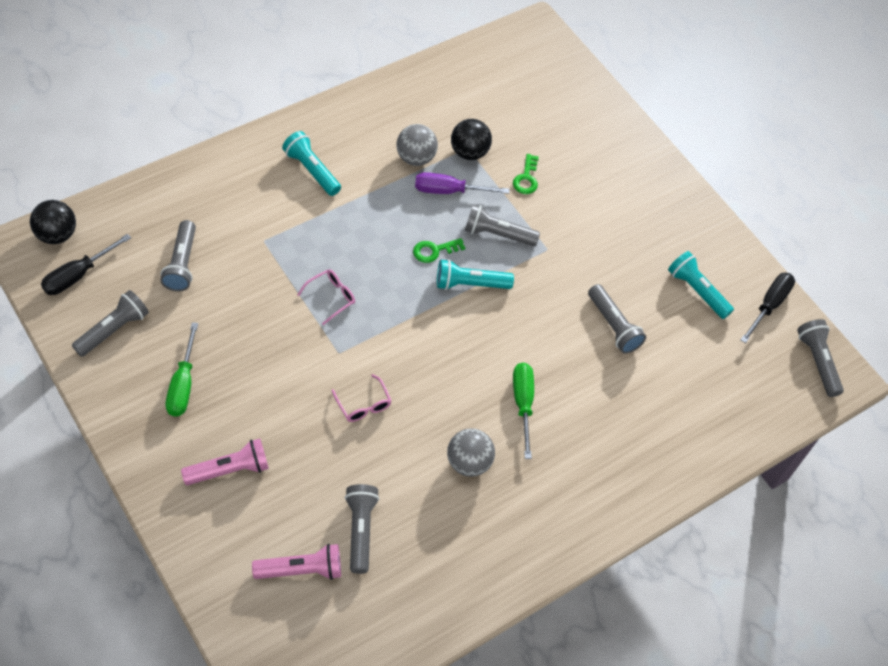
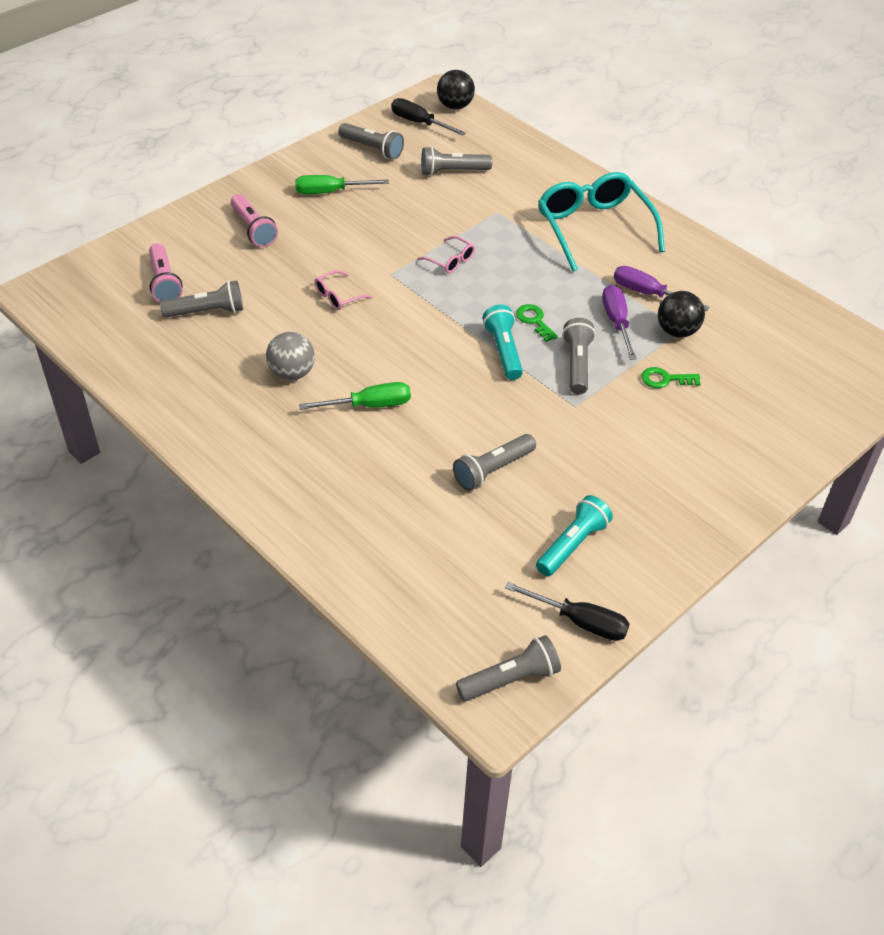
camera: 85 degrees right, 10 degrees down
(311, 170) = (594, 228): turquoise flashlight -> turquoise glasses
(415, 158) = (647, 294): grey ball -> purple screwdriver

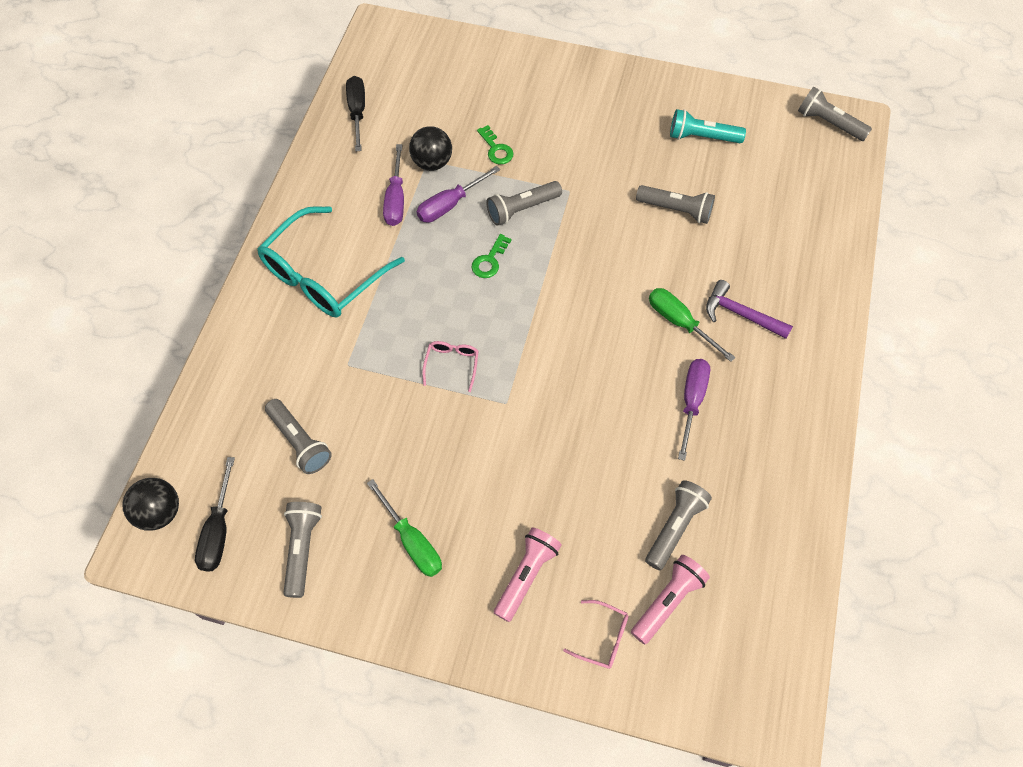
camera: 120 degrees left, 15 degrees up
(207, 312) = (675, 527): grey flashlight -> grey flashlight turned 75 degrees clockwise
(292, 373) = (691, 401): grey ball -> purple screwdriver
(338, 296) = (569, 427): pink glasses -> pink glasses (602, 637)
(340, 451) = (741, 314): none -> purple hammer
(504, 351) = (543, 264): turquoise flashlight -> none
(580, 621) = (757, 109): black screwdriver -> black screwdriver (357, 112)

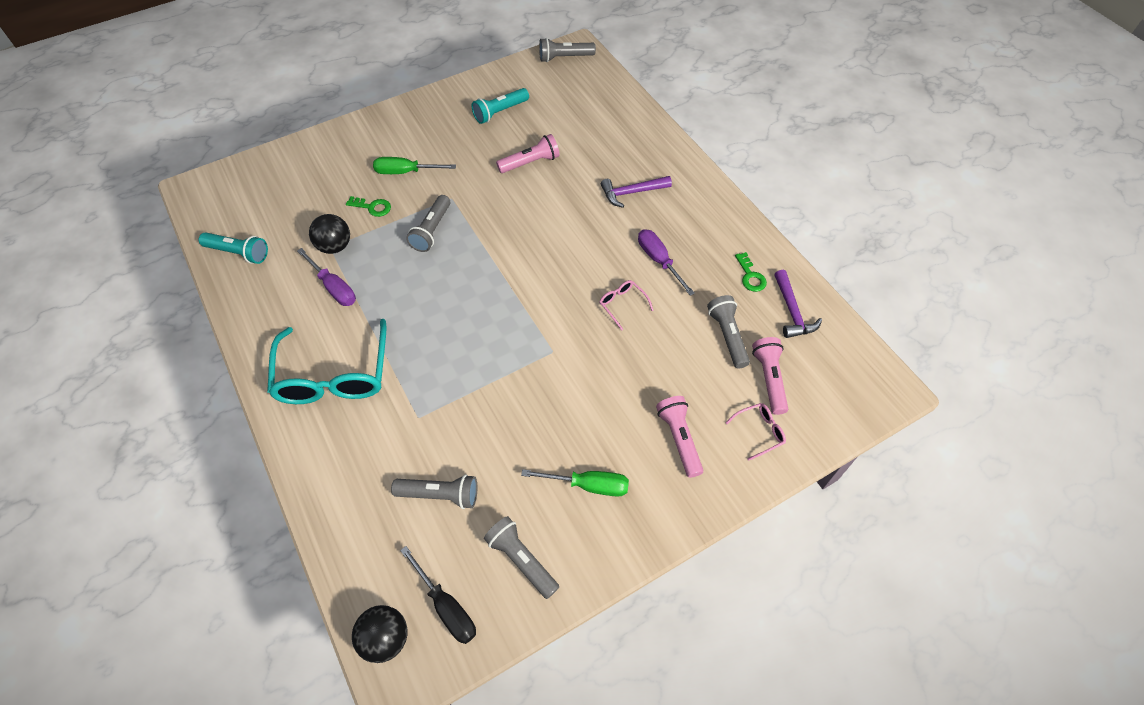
camera: 45 degrees left, 5 degrees down
(357, 112) = (238, 253): black screwdriver -> turquoise flashlight
(449, 205) = (378, 263): purple screwdriver -> none
(452, 364) = (491, 358): pink glasses -> pink glasses (622, 305)
(490, 260) = (445, 276): green key -> green key (750, 276)
(676, 210) = (530, 163): grey flashlight -> pink flashlight
(679, 322) = (603, 223): green screwdriver -> green screwdriver (405, 172)
(766, 561) = (792, 311): none -> purple hammer

